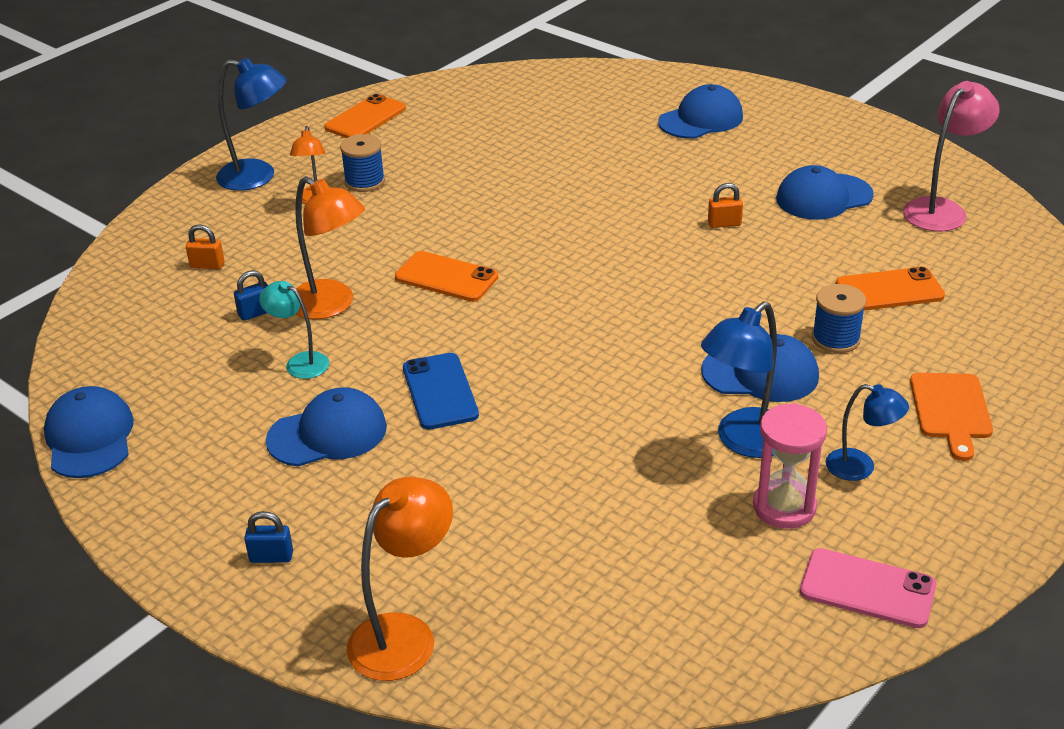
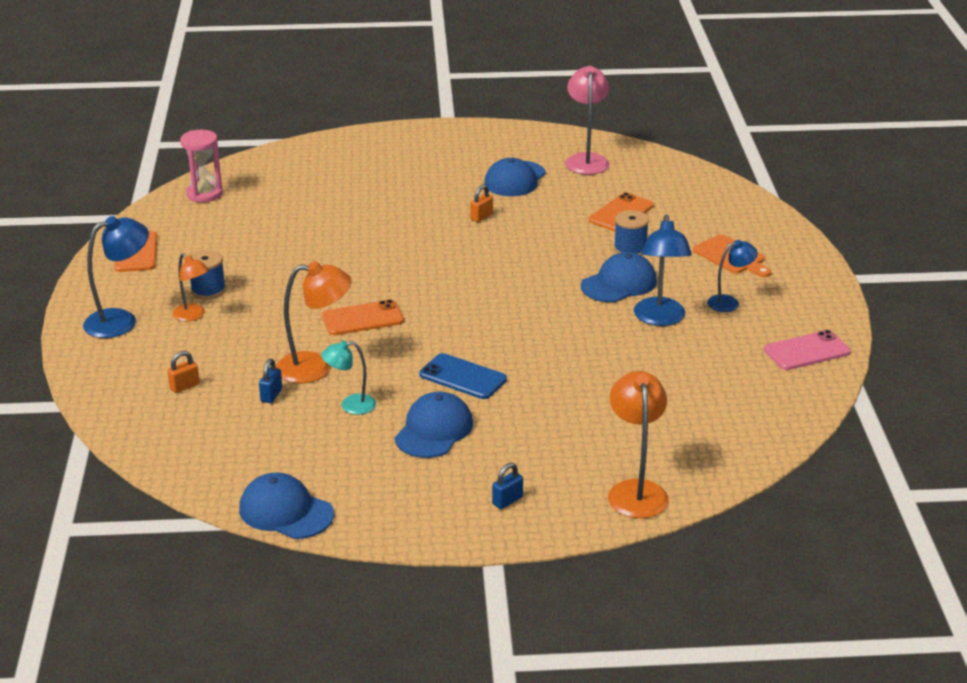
camera: 45 degrees left, 5 degrees down
(701, 119) = (374, 163): blue cap -> none
(784, 507) = (722, 337): pink hourglass -> pink hourglass (204, 194)

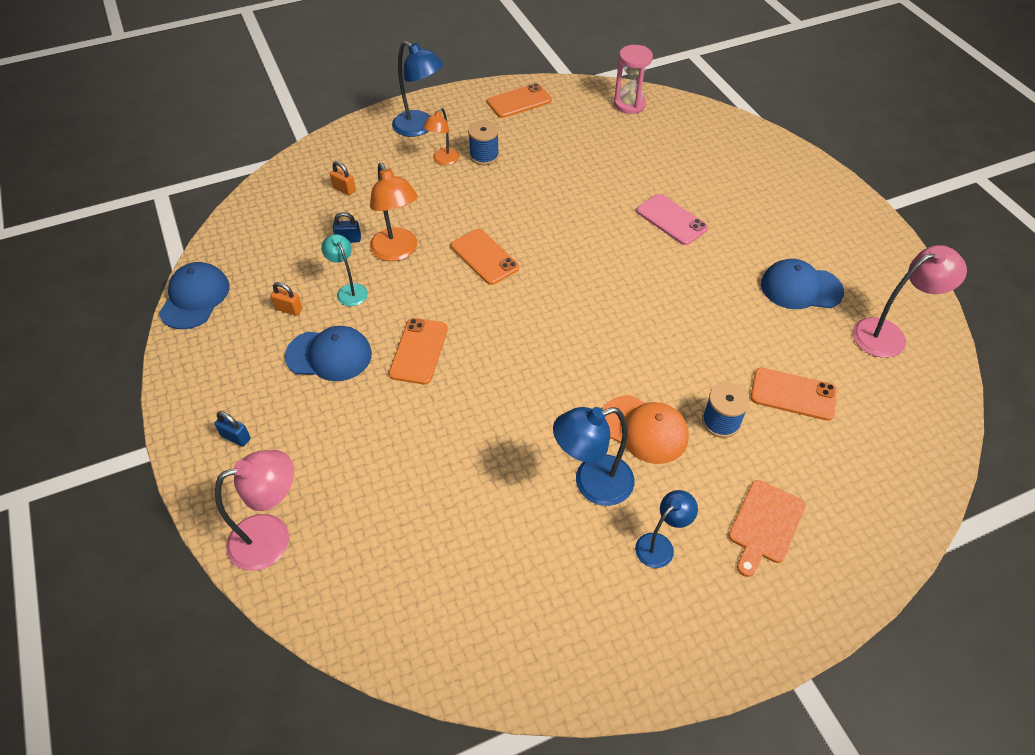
camera: 70 degrees right, 20 degrees up
(463, 377) = (419, 351): blue phone -> orange phone
(481, 217) = (708, 284): orange padlock -> orange padlock (289, 309)
(619, 283) = (644, 429): blue cap -> orange cap
(636, 490) = (272, 537): orange lamp -> pink lamp
(729, 302) = (660, 545): blue lamp -> blue lamp turned 90 degrees counterclockwise
(807, 351) = (592, 653): pink phone -> pink phone (671, 220)

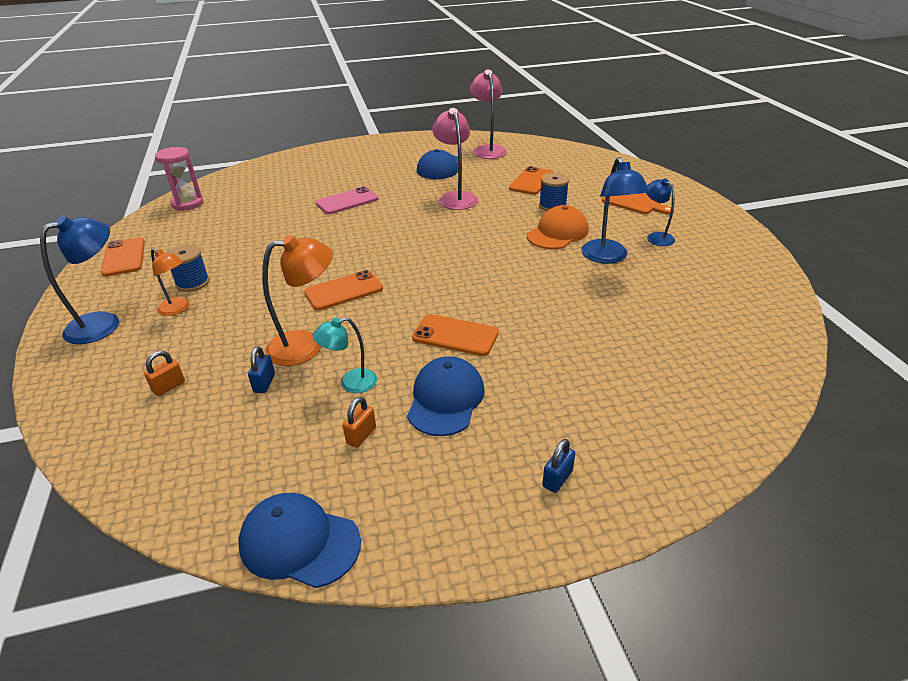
camera: 80 degrees left, 15 degrees down
(272, 537) = (687, 441): pink lamp -> pink lamp (456, 197)

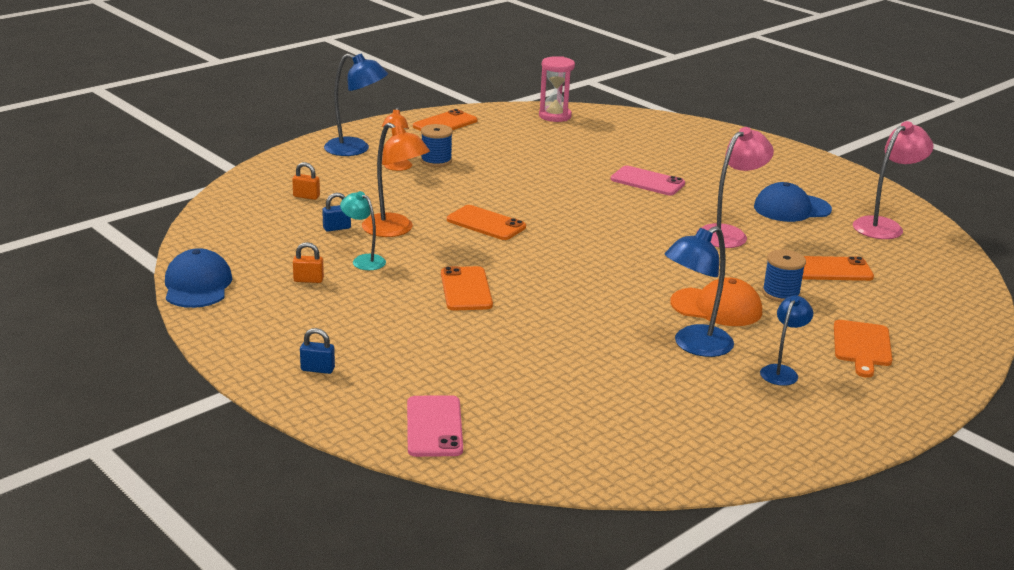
camera: 60 degrees right, 10 degrees down
(445, 399) = (375, 304): blue cap -> none
(693, 424) = (434, 427): none -> pink phone

